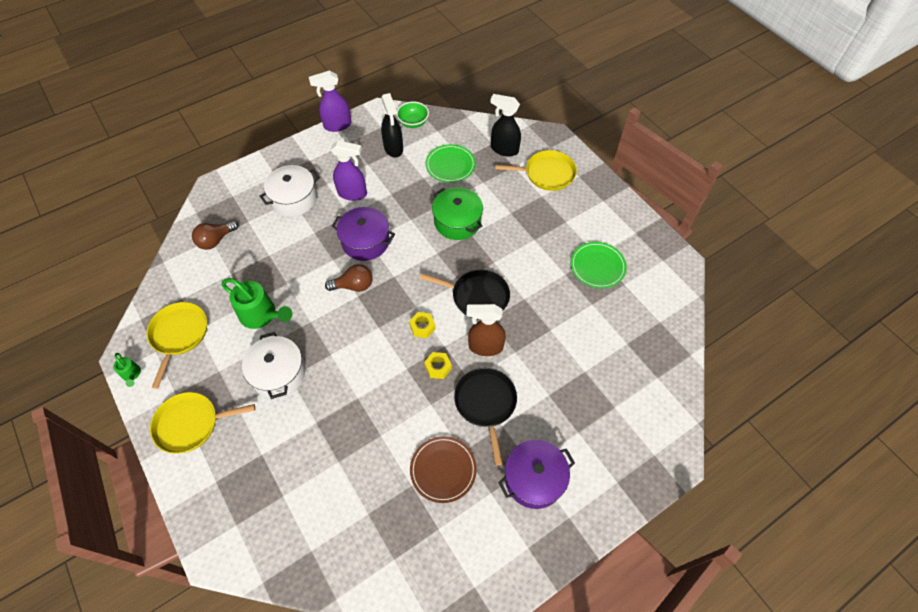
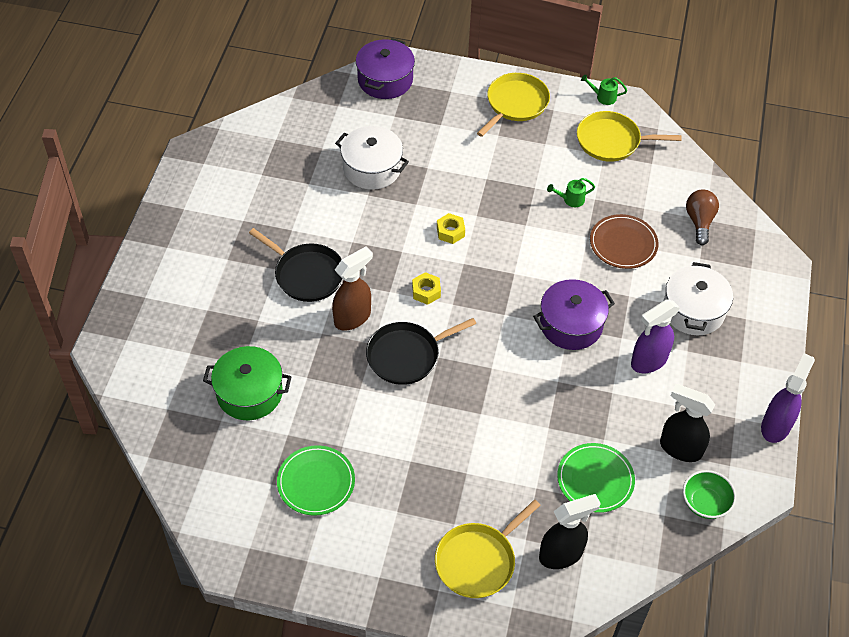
camera: 135 degrees right, 5 degrees down
(179, 335) = (612, 141): yellow pan -> yellow pan turned 135 degrees clockwise
(262, 315) = (570, 199): green watering can -> green watering can, size x0.49
(278, 373) = (498, 174): white pot -> white pot (372, 168)
(354, 285) = (528, 279): brown light bulb -> none
(438, 367) = (376, 271): yellow nut -> yellow nut (450, 232)
(443, 470) = (295, 208): brown plate -> brown plate (623, 244)
(457, 222) = (509, 416): green pot -> green pot (249, 393)
(534, 479) = (216, 252): purple pot -> purple pot (385, 80)

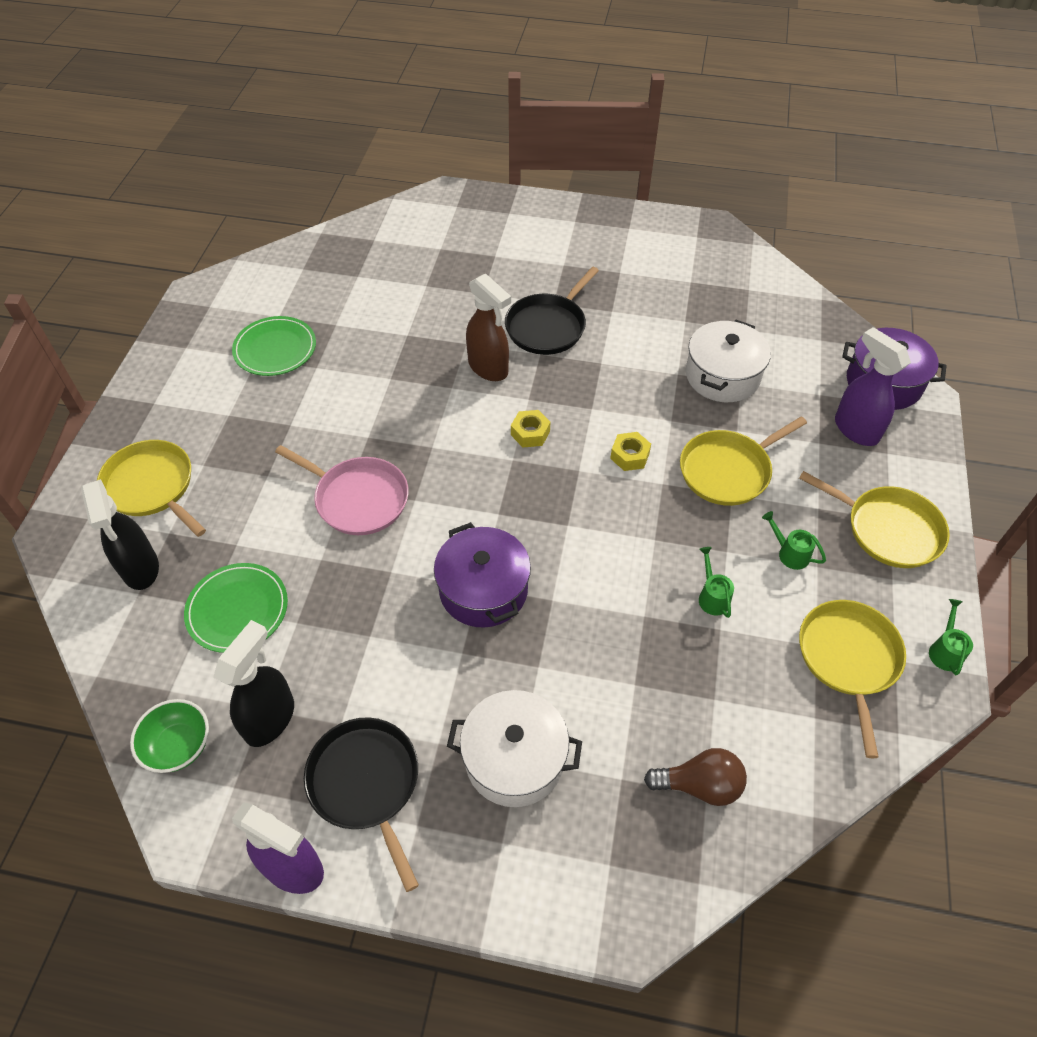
camera: 90 degrees right, 0 degrees up
(249, 393) = (389, 293): green pot -> none
(406, 355) = (434, 417): black pan -> black pan (366, 784)
(465, 177) = (728, 470): none -> yellow pan
(490, 406) = (358, 498): none -> pink pan
(535, 156) = (789, 553): none -> green watering can
(623, 244) = (637, 664): brown plate -> none
(648, 361) = (420, 686): purple spray bottle -> purple spray bottle (855, 429)

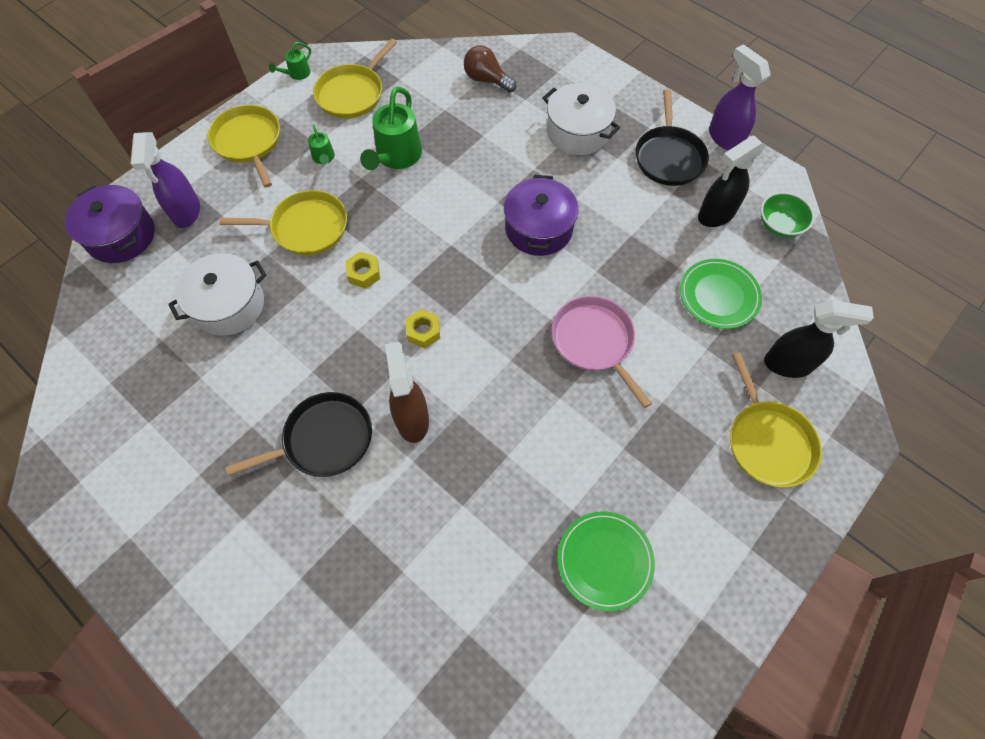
camera: 150 degrees left, 10 degrees up
(140, 569) = (788, 364): black spray bottle -> black spray bottle turned 90 degrees clockwise
(712, 596) = (396, 157): green watering can -> green watering can, size x2.02

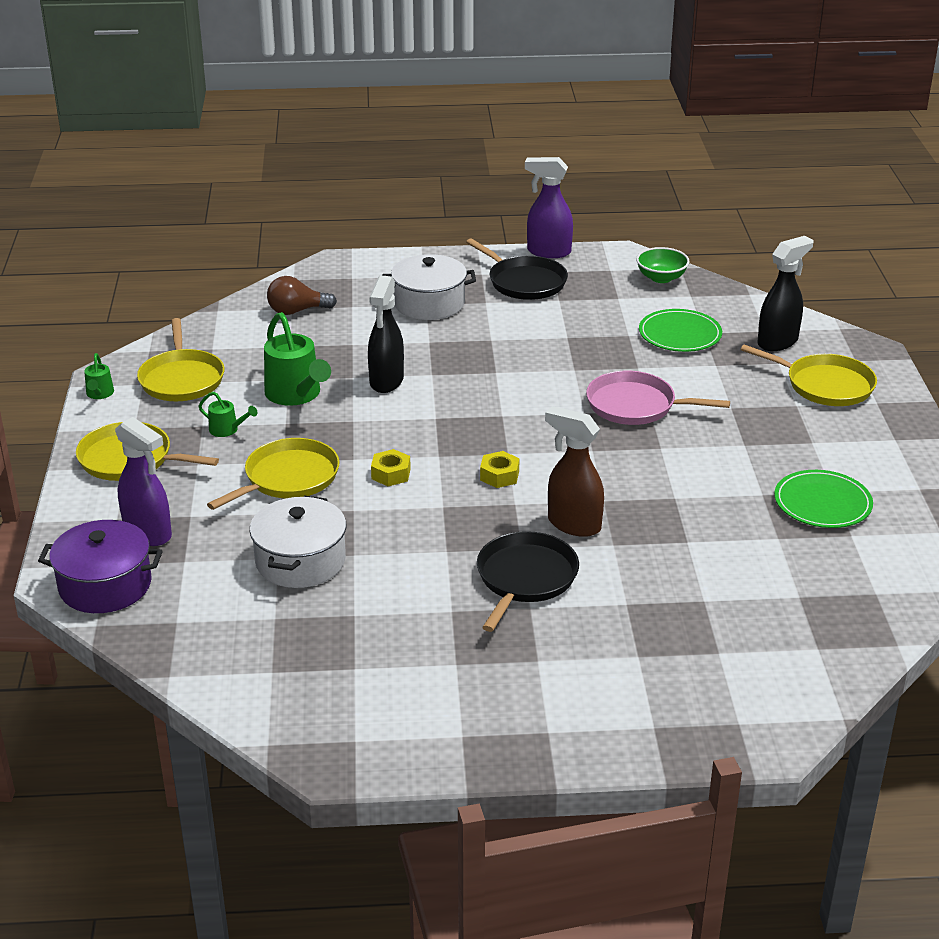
camera: 45 degrees left, 30 degrees down
(538, 228) = (491, 371): purple pot -> none
(715, 215) = (609, 295): black spray bottle -> black spray bottle (386, 381)

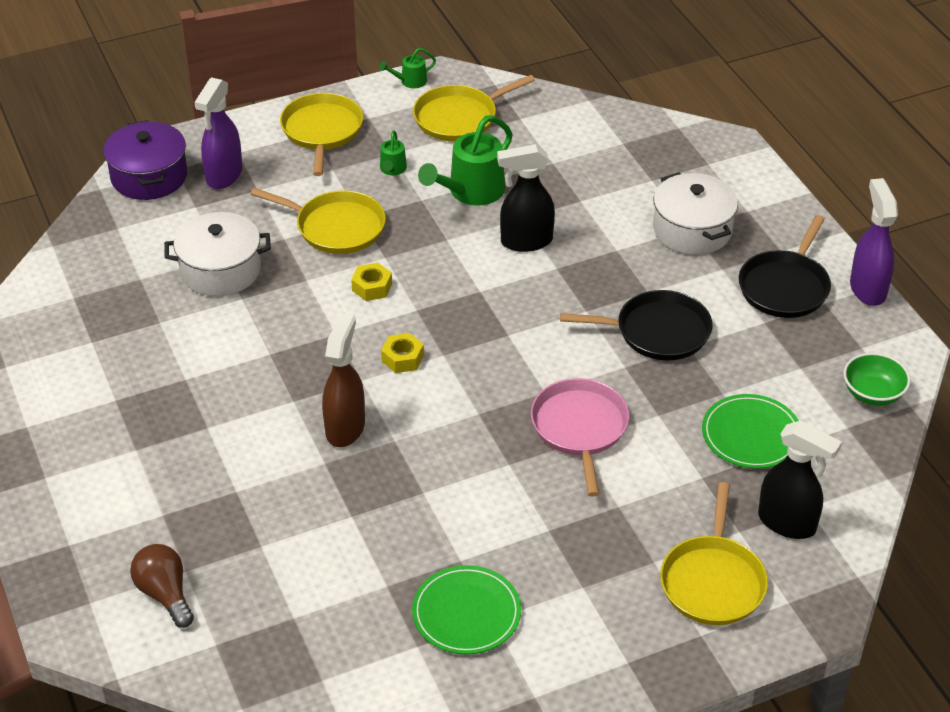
camera: 70 degrees right, 10 degrees up
(297, 311) = (619, 148): brown light bulb -> brown light bulb (165, 594)
(525, 578) = (248, 414): black pan -> black pan (657, 332)

